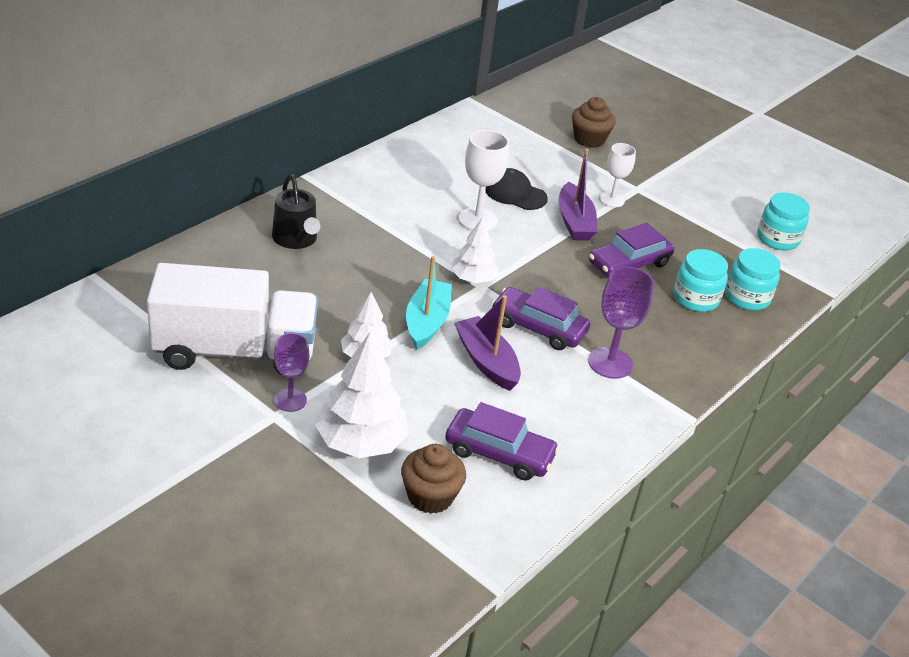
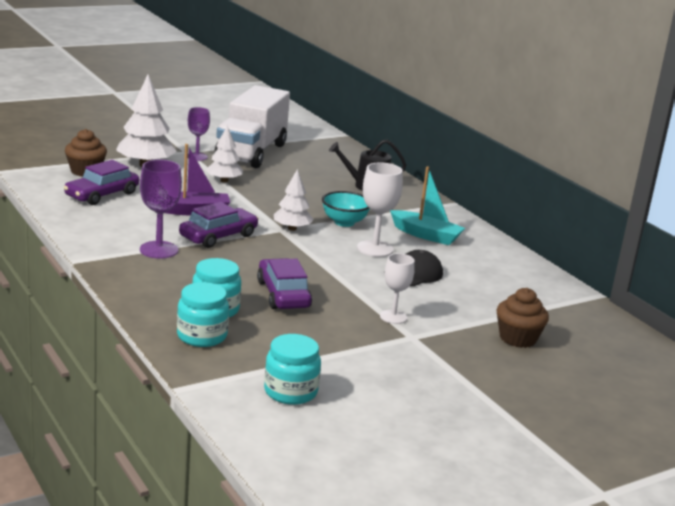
camera: 110 degrees right, 15 degrees down
(425, 245) = (344, 222): none -> turquoise bowl
(426, 322) = (248, 203): turquoise boat -> turquoise boat (426, 235)
(574, 222) = (360, 288): purple boat -> none

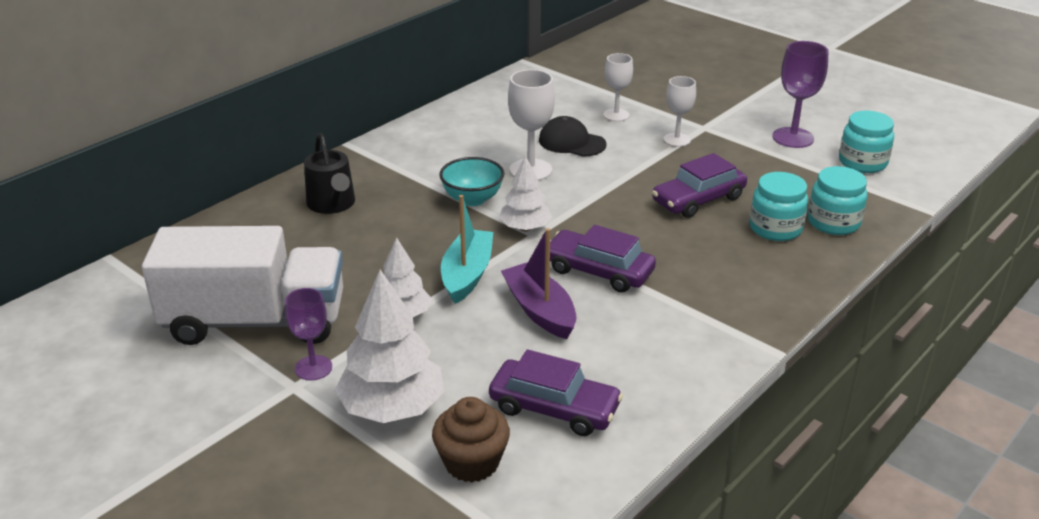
camera: 105 degrees left, 10 degrees up
(159, 250) = (681, 301): purple goblet -> purple goblet (793, 138)
(426, 235) = (463, 148): turquoise boat -> turquoise boat (467, 275)
(458, 305) = (616, 115): none -> white goblet
(518, 338) = (650, 86): brown cupcake -> none

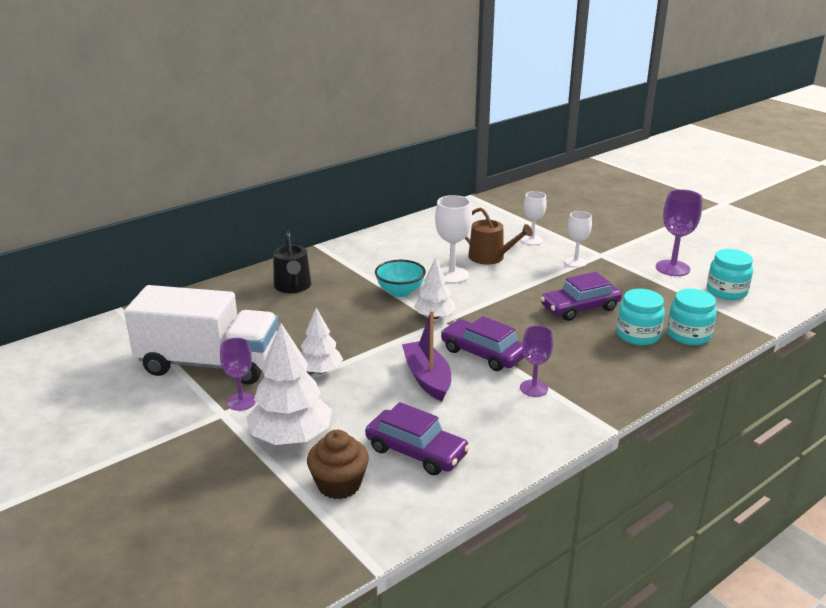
camera: 10 degrees right, 5 degrees down
(467, 275) = (378, 346): turquoise boat -> none
(571, 142) = (490, 257): black cap -> brown watering can
(672, 310) = (533, 388): none -> purple goblet

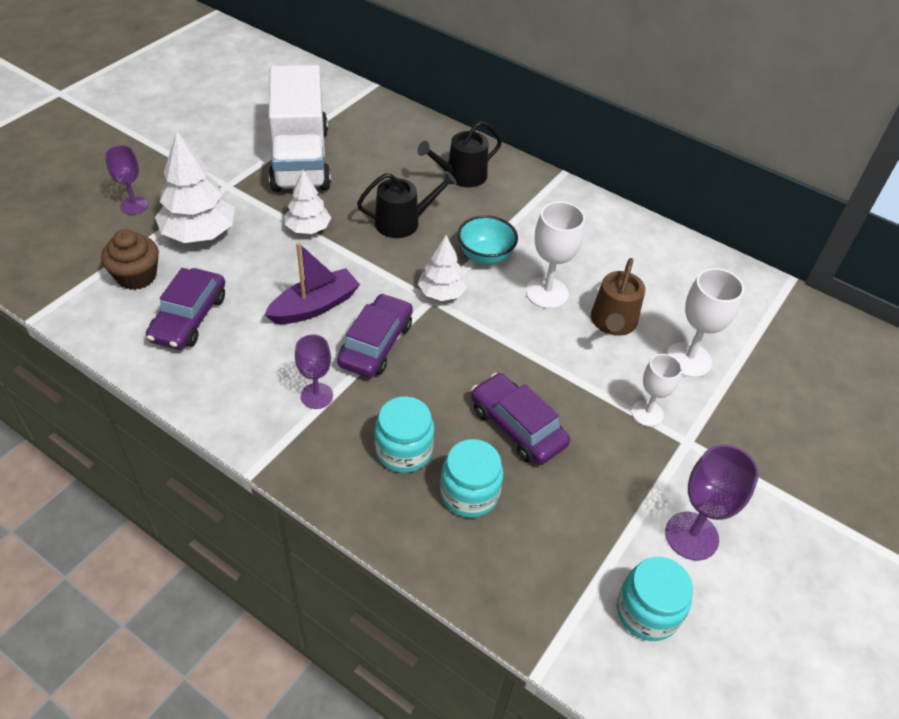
camera: 70 degrees right, 20 degrees up
(241, 402) = (246, 192): purple goblet -> purple goblet (134, 205)
(338, 322) = (403, 222): none -> black watering can
(532, 240) = (688, 360): white goblet -> white goblet, size x1.50
(688, 335) = (490, 554): turquoise jar -> turquoise jar (404, 450)

